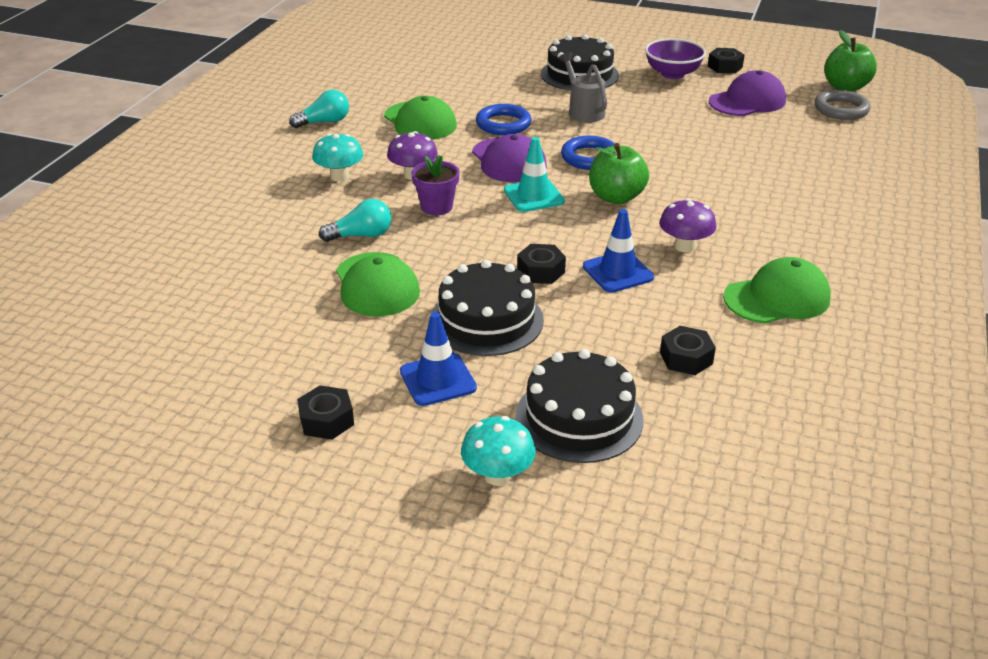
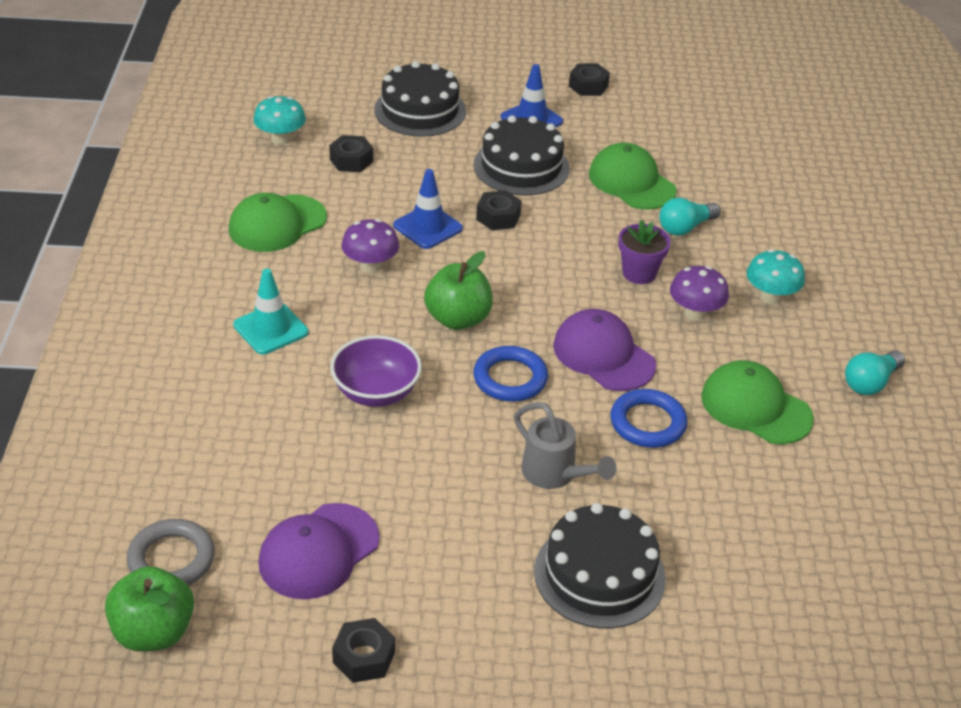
camera: 160 degrees right, 5 degrees up
(498, 475) = (459, 73): turquoise mushroom -> turquoise mushroom (280, 139)
(533, 196) = (548, 305): turquoise traffic cone -> turquoise traffic cone (271, 329)
(672, 74) = (450, 611): purple bowl -> purple bowl (376, 392)

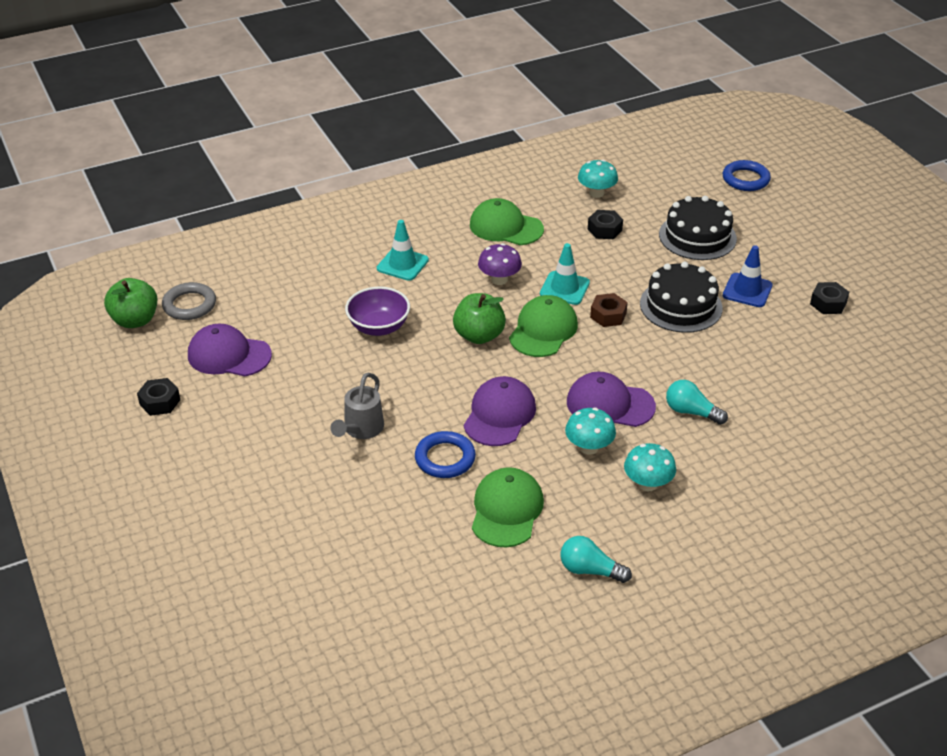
camera: 65 degrees right, 0 degrees up
(427, 227) = (564, 288): blue traffic cone -> turquoise traffic cone
(498, 217) = (608, 315): black nut -> brown nut
(510, 378) = (438, 379): blue ring -> blue ring (745, 179)
(599, 574) = (284, 479): black cake -> none
(631, 182) = (721, 366): green cap -> green cap (543, 330)
(639, 273) = (610, 404): purple flower pot -> purple cap
(695, 313) = (589, 447): purple mushroom -> turquoise mushroom

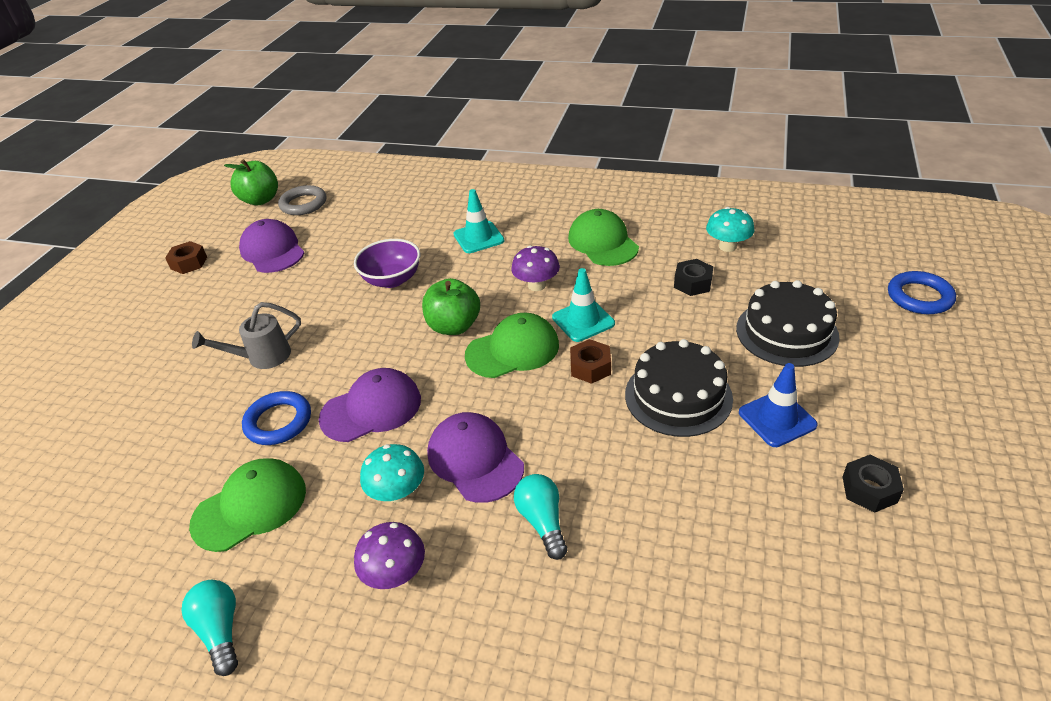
camera: 45 degrees right, 0 degrees up
(160, 402) = (189, 263): black nut -> brown nut
(647, 484) = (395, 574): turquoise mushroom -> purple mushroom

